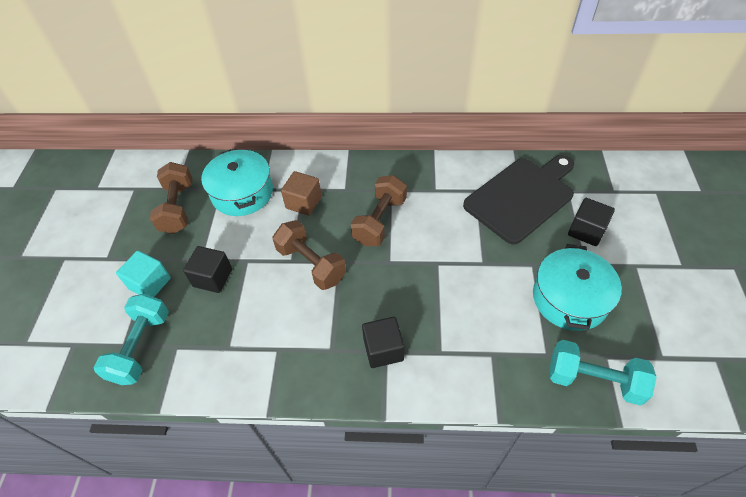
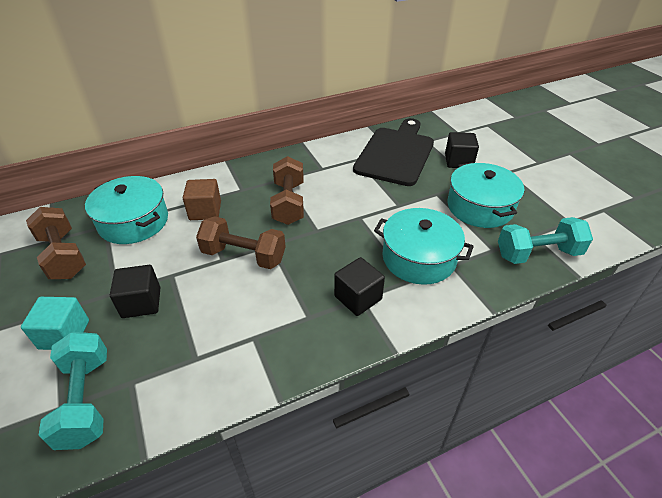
camera: 30 degrees left, 10 degrees down
(465, 332) = (419, 258): none -> turquoise pot

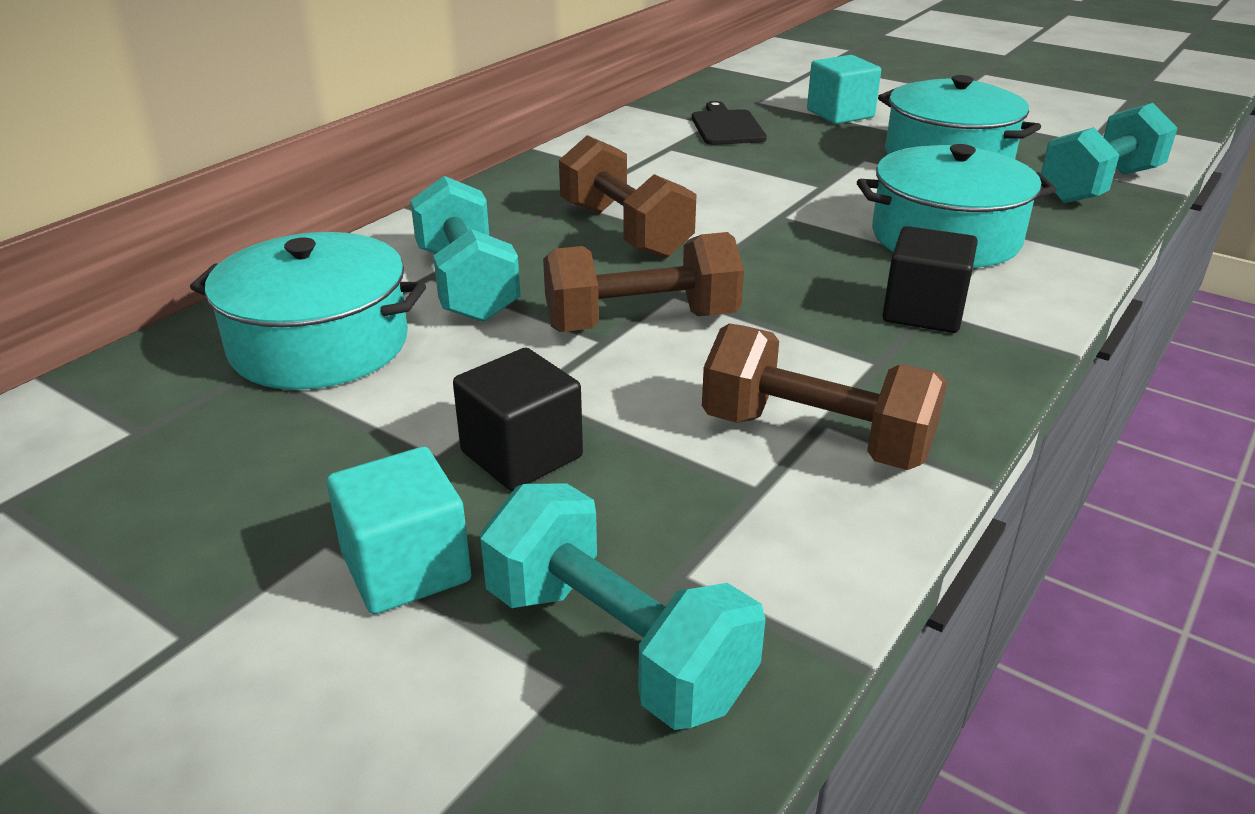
camera: 30 degrees left, 10 degrees down
(63, 256) = (209, 448): brown dumbbell -> brown dumbbell (815, 438)
(205, 211) = (466, 284): brown cube -> turquoise dumbbell
(396, 154) = (726, 126): black cutting board -> black cutting board, size x0.48
(458, 161) = (840, 114): black cube -> turquoise cube

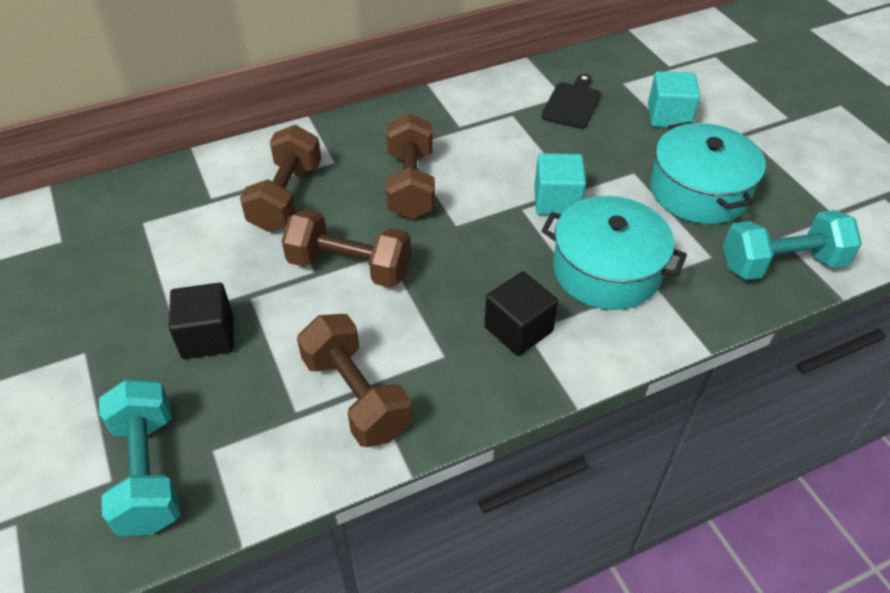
camera: 30 degrees right, 15 degrees up
(319, 344) = (181, 214): turquoise pot -> none
(406, 567) = (104, 382): turquoise cube -> turquoise cube (557, 201)
(466, 284) = (286, 197): turquoise dumbbell -> brown dumbbell

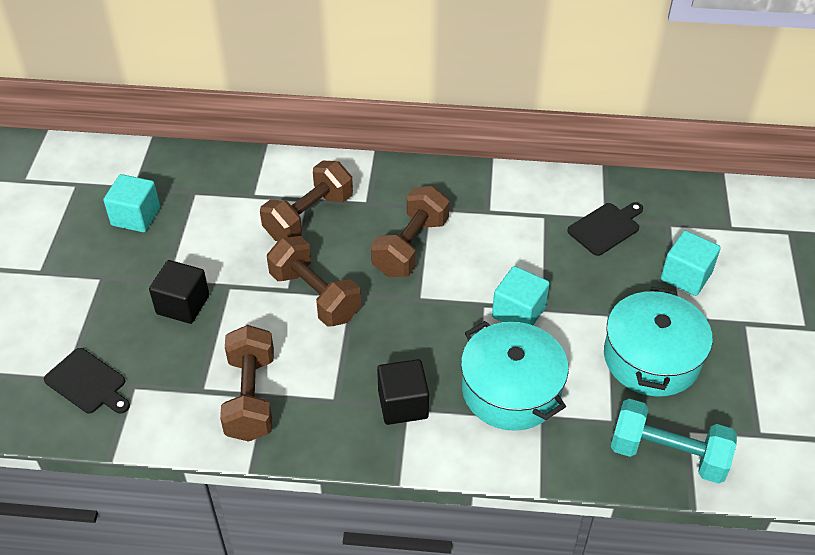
camera: 30 degrees right, 0 degrees up
(86, 270) = (136, 216): none -> turquoise cube
(148, 472) = (88, 383): turquoise dumbbell -> black cutting board

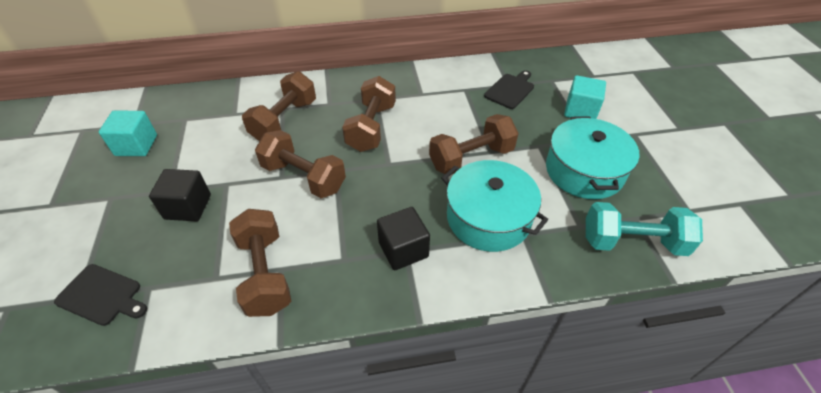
camera: 15 degrees left, 0 degrees up
(518, 312) = (471, 158): turquoise cube -> brown dumbbell

